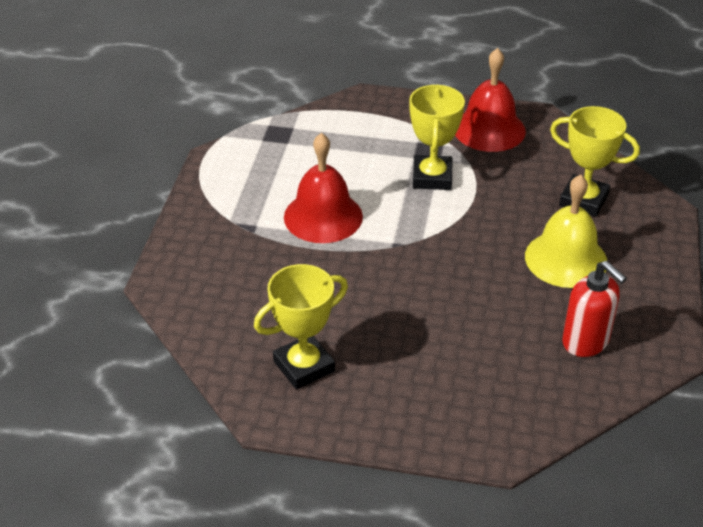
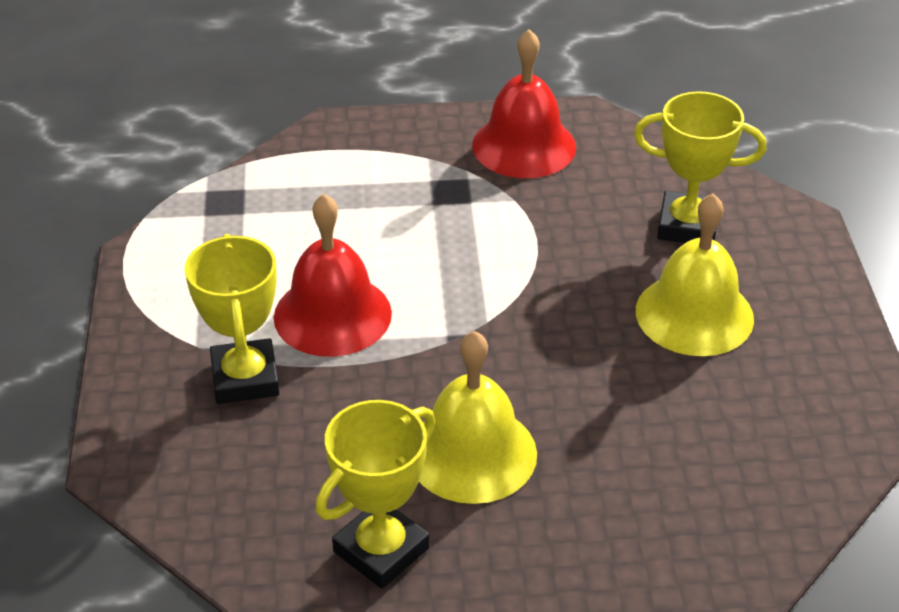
camera: 15 degrees left, 0 degrees up
(383, 319) = (472, 453): none -> yellow bell
(432, 177) = (469, 229): yellow trophy -> yellow trophy (245, 378)
(586, 342) = (764, 430): red soap dispenser -> none

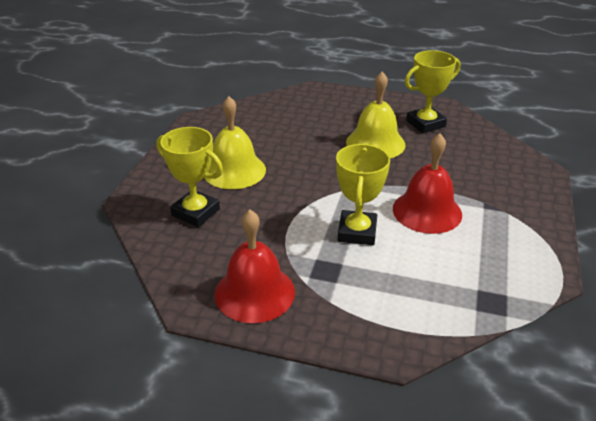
camera: 160 degrees left, 5 degrees down
(245, 378) = (480, 192): yellow trophy -> yellow trophy (357, 232)

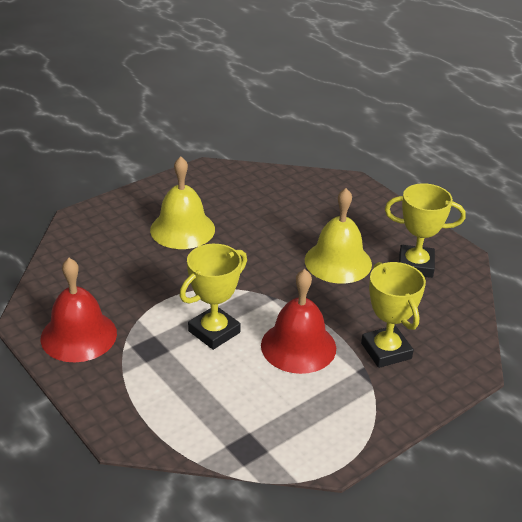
camera: 35 degrees right, 0 degrees up
(196, 212) = (111, 250): yellow trophy -> yellow trophy (386, 351)

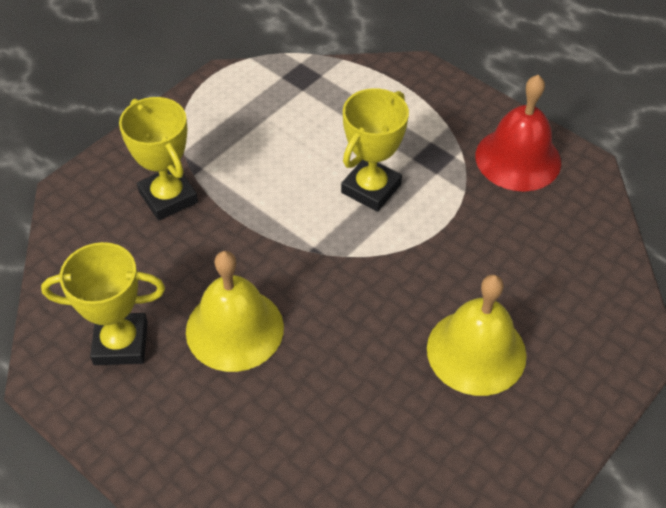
camera: 170 degrees right, 15 degrees up
(298, 346) = (270, 186): red bell -> none

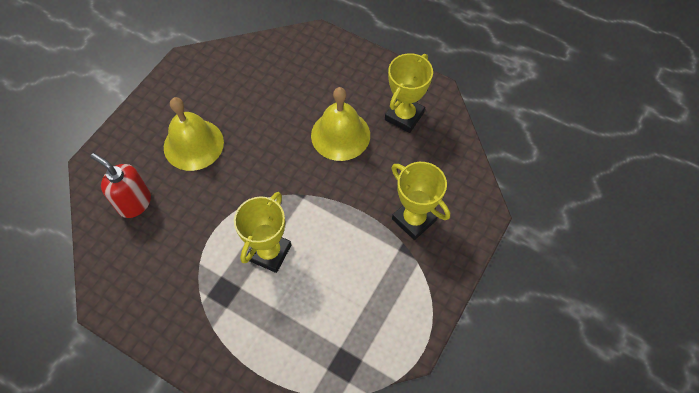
camera: 170 degrees right, 10 degrees up
(121, 343) = (404, 116): yellow trophy -> yellow trophy turned 45 degrees counterclockwise
(518, 159) = (156, 302): red bell -> none
(562, 277) = (134, 203): none -> red soap dispenser

